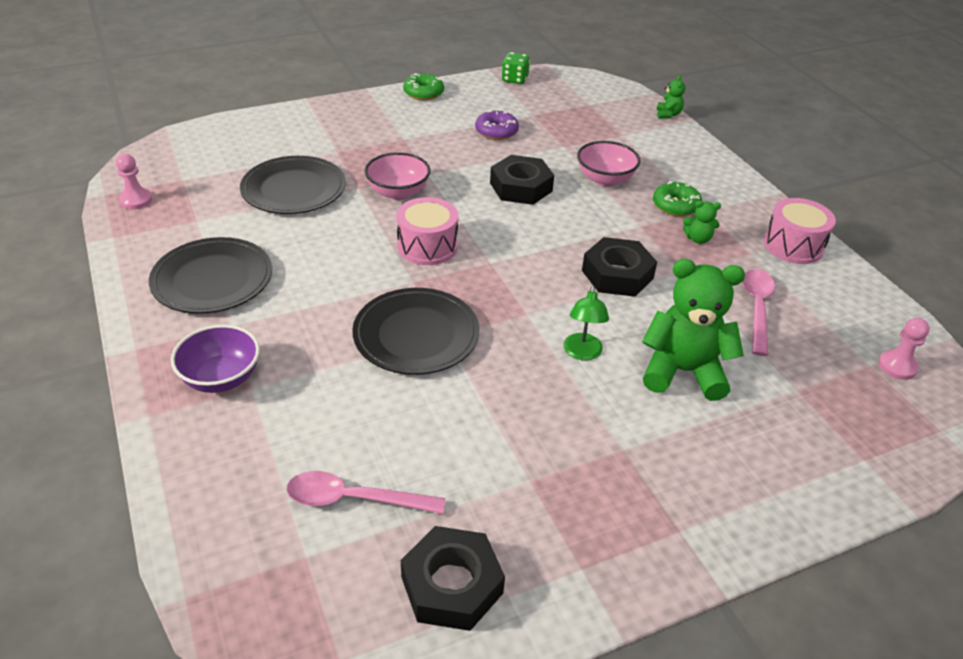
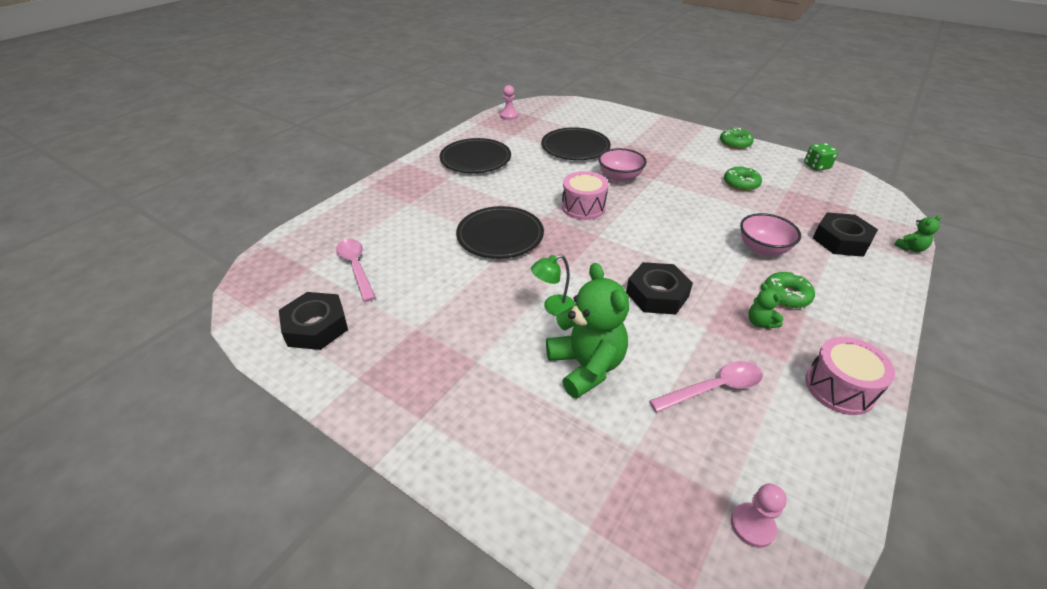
camera: 60 degrees right, 0 degrees up
(221, 378) = (408, 192): purple bowl -> none
(496, 131) = (741, 184): purple donut -> green donut
(521, 187) = (694, 216): black nut -> black nut (841, 240)

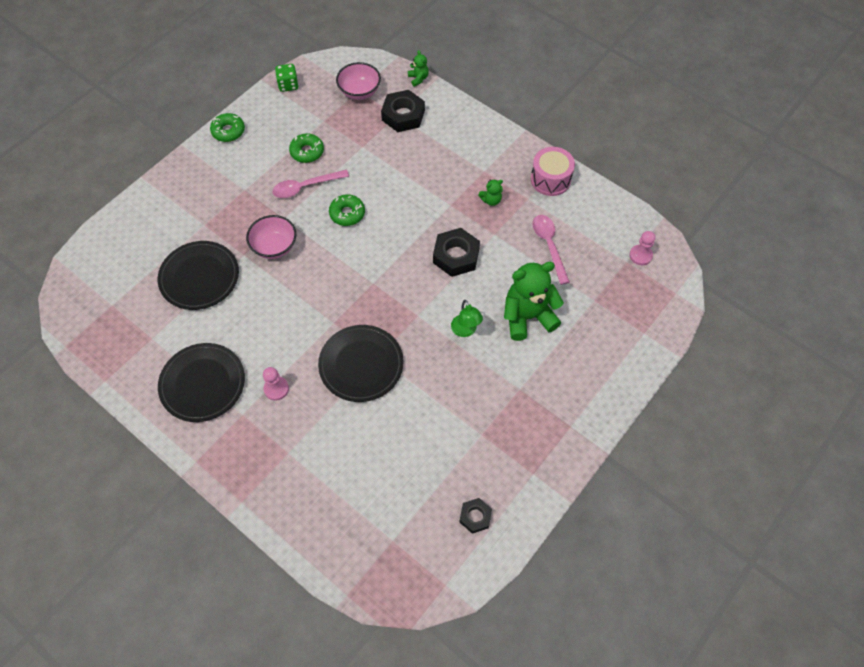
camera: 85 degrees left, 20 degrees up
(316, 326) = (475, 516): black nut -> black nut, size x0.59
(356, 267) = (396, 494): pink spoon -> pink spoon (305, 187)
(509, 116) = (93, 340): pink pawn -> pink pawn (276, 389)
(583, 207) = (324, 288): pink drum -> none
(763, 248) = (407, 169): pink bowl -> pink bowl (359, 92)
(786, 295) = (464, 174): green donut -> green donut (347, 213)

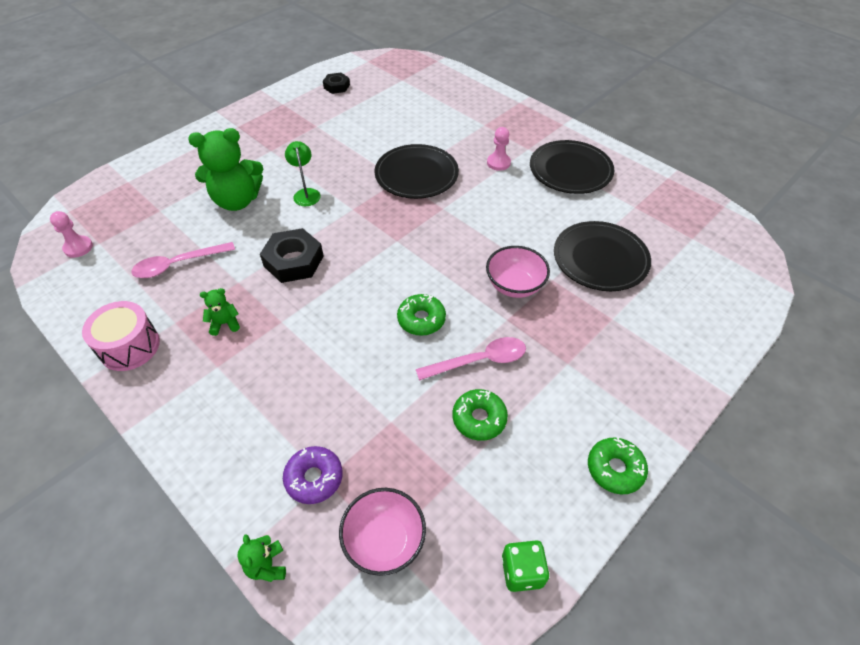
camera: 175 degrees left, 10 degrees down
(403, 115) = (314, 478): black nut -> purple donut
(549, 246) = (178, 264): pink spoon -> pink spoon turned 75 degrees clockwise

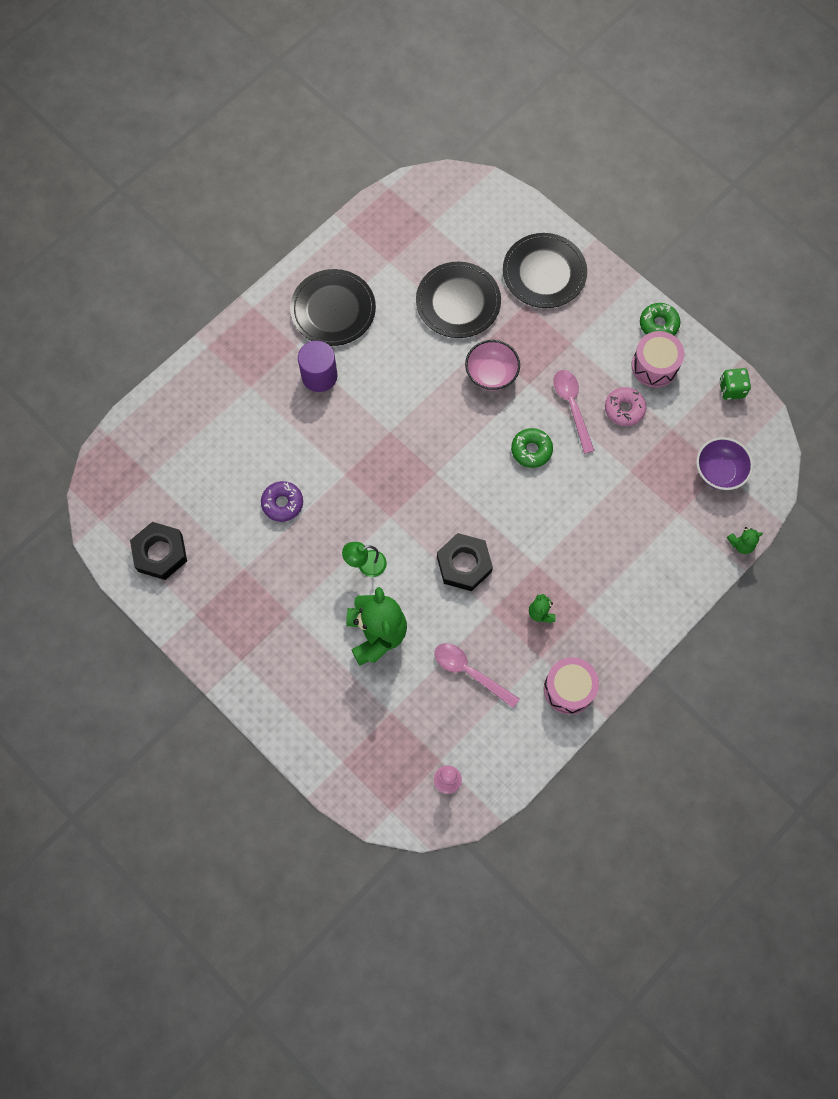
camera: 90 degrees left, 20 degrees up
(178, 264) = (470, 672): pink spoon -> pink spoon turned 150 degrees clockwise
(314, 478) = (678, 521): purple donut -> purple donut (282, 503)
(336, 86) = (160, 553): black nut -> black nut, size x1.70
(384, 540) = (719, 471): pink bowl -> purple bowl
(416, 174) = (337, 456): black plate -> black plate (544, 273)
(479, 418) = (624, 409): green donut -> pink donut
(498, 163) = (319, 376): pink pawn -> purple cylinder
(548, 460) = (654, 366): none -> pink drum

